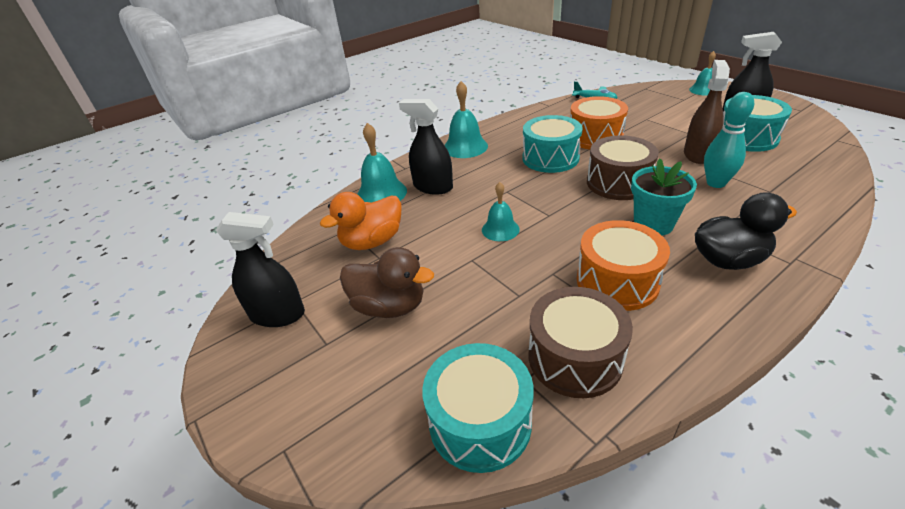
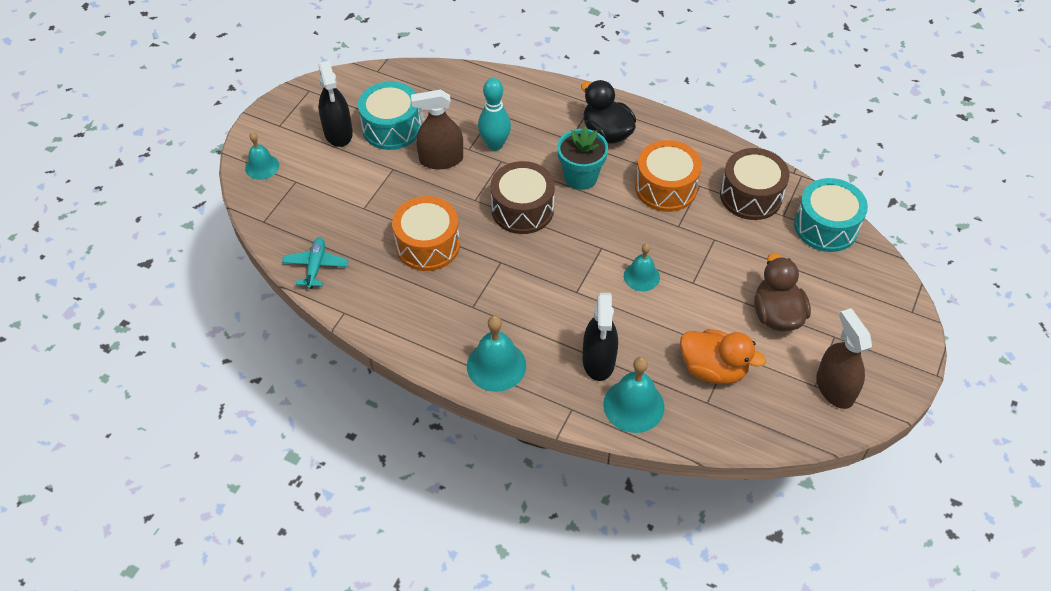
camera: 120 degrees left, 15 degrees up
(277, 314) = (834, 388): black spray bottle -> brown spray bottle
(550, 158) = (493, 273): turquoise drum -> none

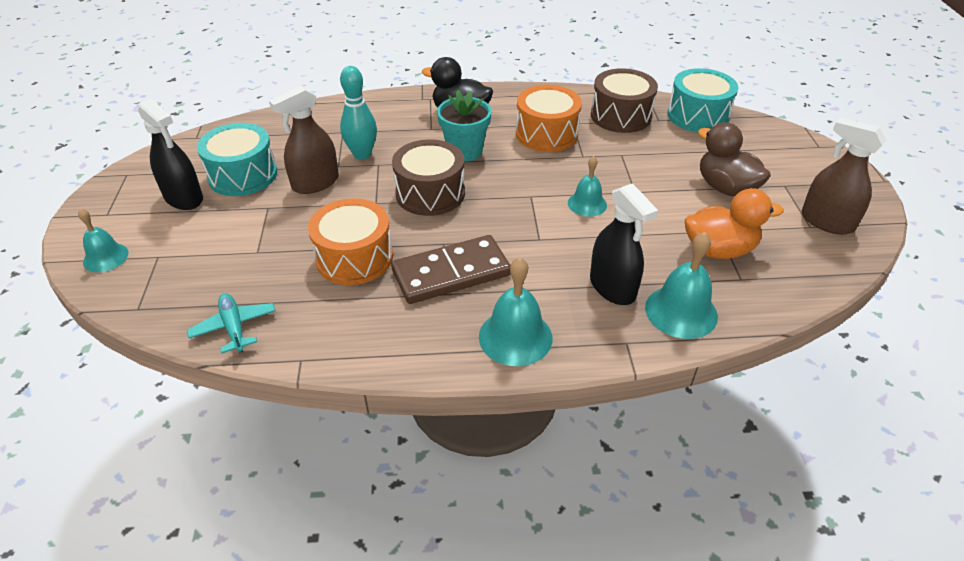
camera: 30 degrees left, 10 degrees down
(488, 291) = (451, 273): none -> brown domino

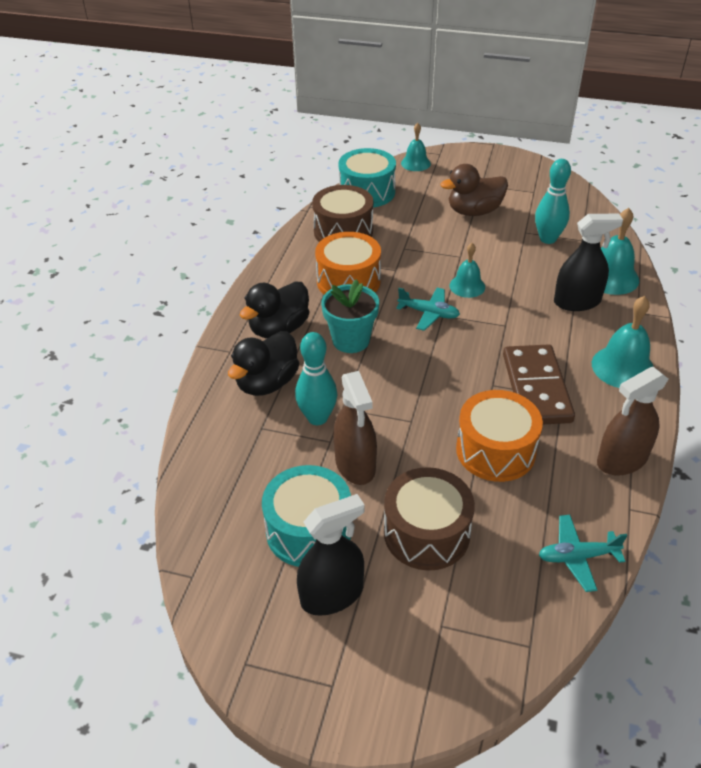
camera: 70 degrees left, 0 degrees up
(105, 257) = (426, 683): turquoise bell -> turquoise bell (415, 163)
(393, 123) = (267, 383): none -> black duck
(430, 193) = (412, 378): brown drum -> brown drum (426, 533)
(528, 187) = (429, 313): none -> turquoise plane
(719, 250) = (547, 239): orange duck -> turquoise bowling pin
(827, 222) = (531, 183): brown spray bottle -> brown spray bottle (622, 460)

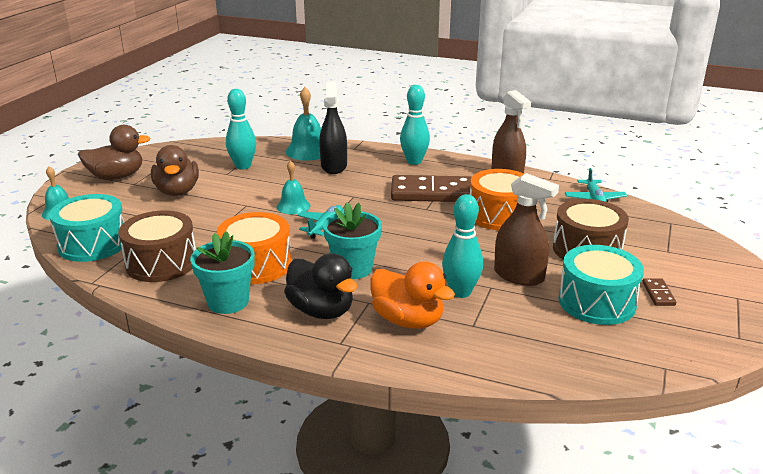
camera: 85 degrees left, 15 degrees down
(267, 383) = (408, 320): black duck -> orange duck
(288, 276) = (228, 302): none -> turquoise flower pot
(332, 595) = (658, 294): black spray bottle -> brown domino
(355, 464) = (519, 275): brown spray bottle -> brown spray bottle turned 45 degrees clockwise
(492, 173) = (117, 177): none -> brown duck
(623, 367) = (414, 161): turquoise bell -> turquoise bowling pin

